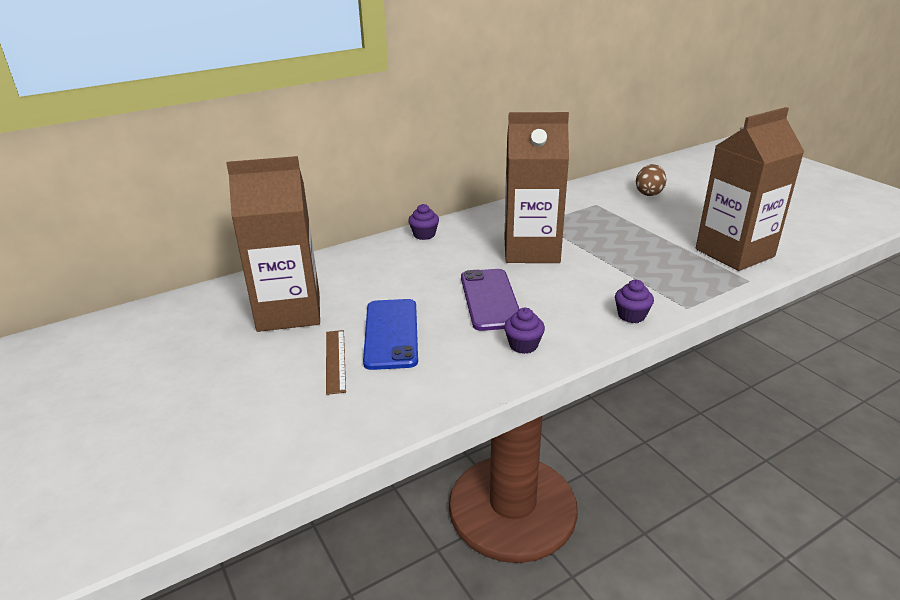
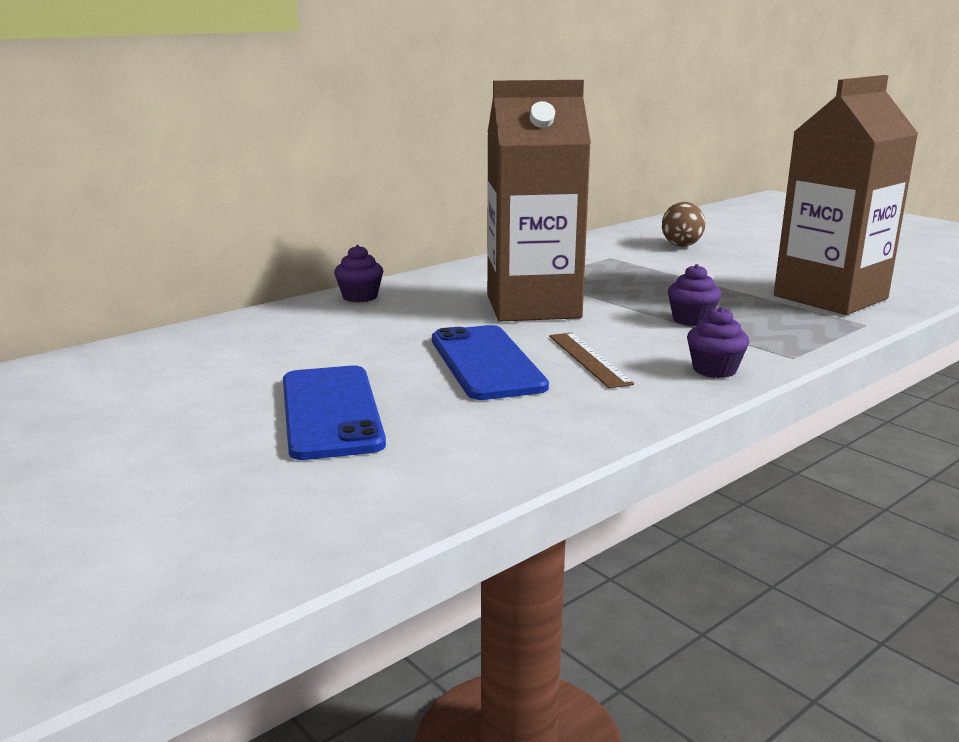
camera: 10 degrees left, 10 degrees down
(289, 311) = (144, 395): brown carton -> none
(335, 360) = (236, 452): brown ruler -> brown ruler (588, 359)
(490, 299) = (486, 363): purple phone -> blue phone
(523, 345) = (558, 413): purple cupcake -> purple cupcake (691, 320)

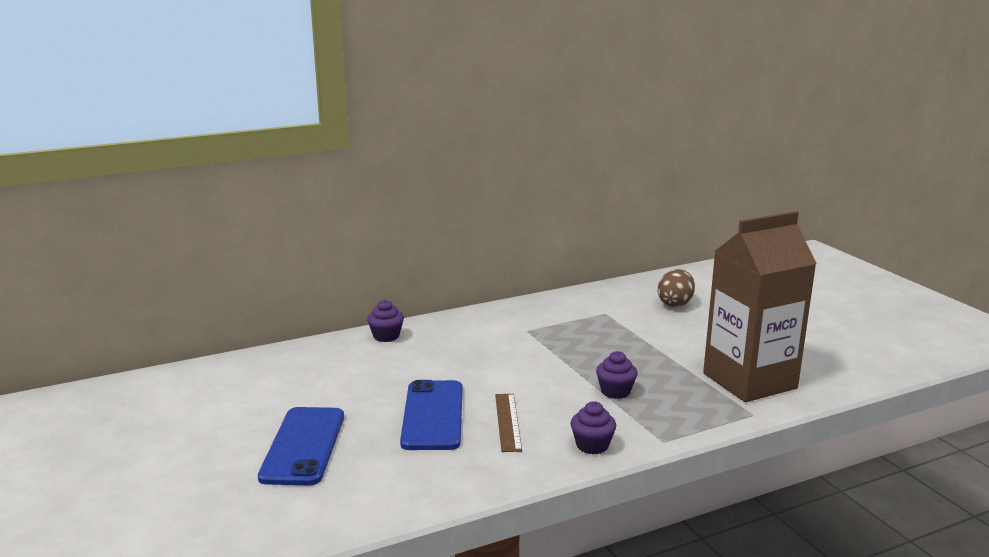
camera: 15 degrees right, 0 degrees up
(533, 307) = (505, 362): brown carton -> none

